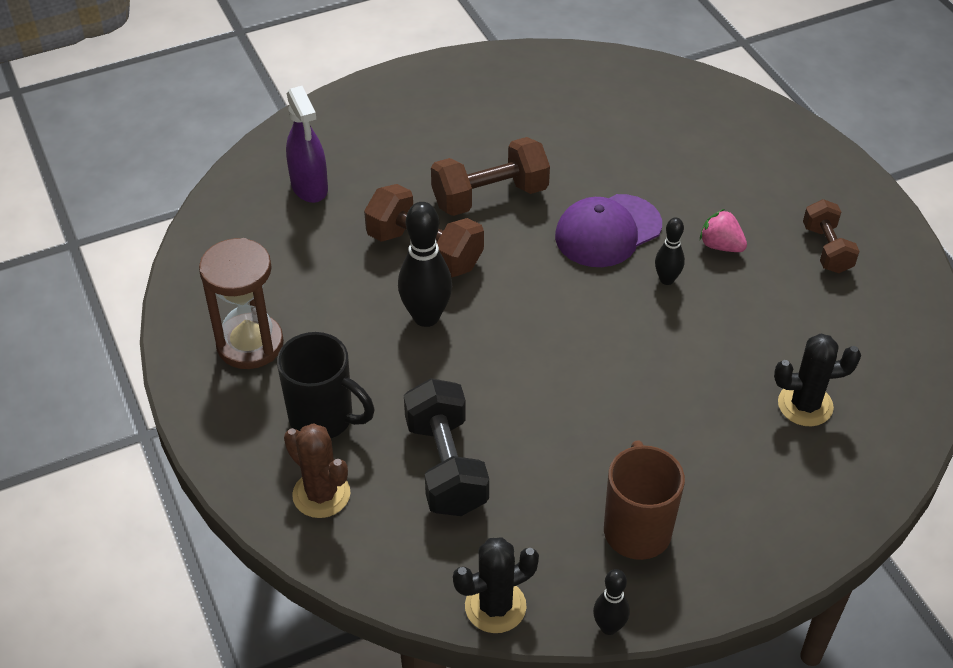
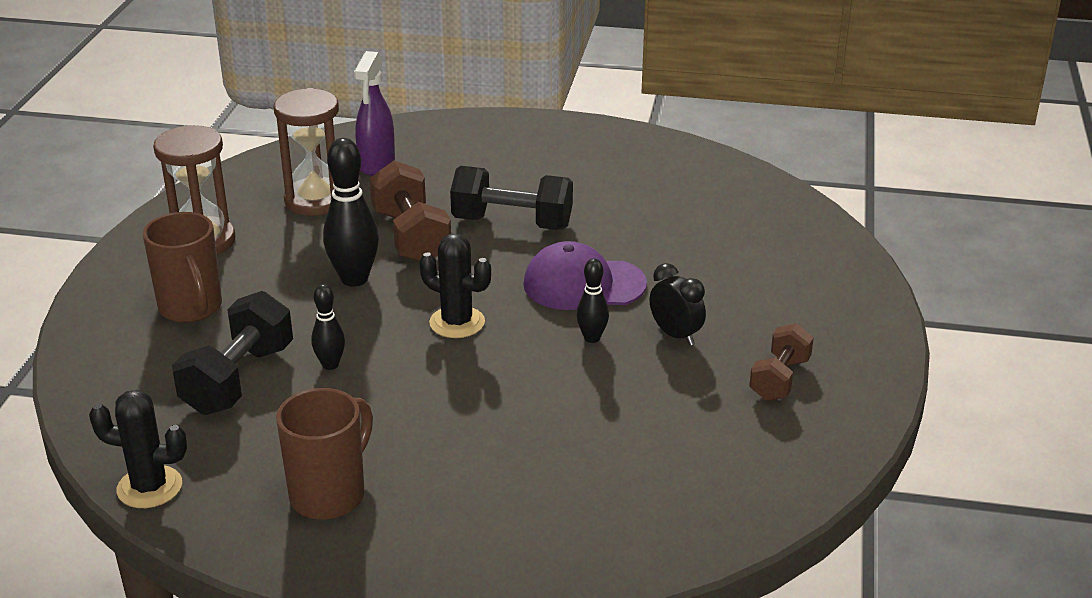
camera: 35 degrees right, 15 degrees down
(300, 251) = (315, 200): none -> brown hourglass
(321, 494) = (125, 353): brown cactus -> none
(324, 418) = (191, 308): black mug -> brown mug
(490, 197) = (512, 223): brown dumbbell -> black dumbbell
(609, 627) = (215, 548): black bowling pin -> black bowling pin (330, 365)
(720, 246) = (675, 335): pink strawberry -> black clock
(805, 405) = (601, 482): black cactus -> black cactus (457, 322)

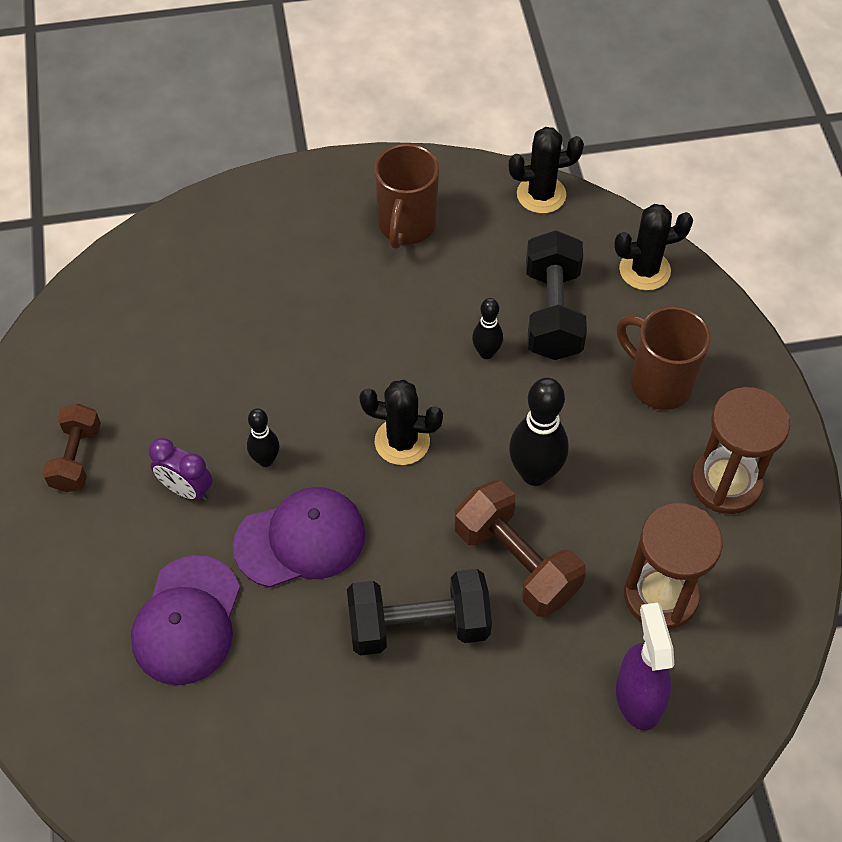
camera: 160 degrees right, 25 degrees up
(112, 391) = (644, 270): none -> black cactus
(675, 335) = (186, 489): black clock -> purple clock
(699, 261) = (187, 620): none -> purple cap

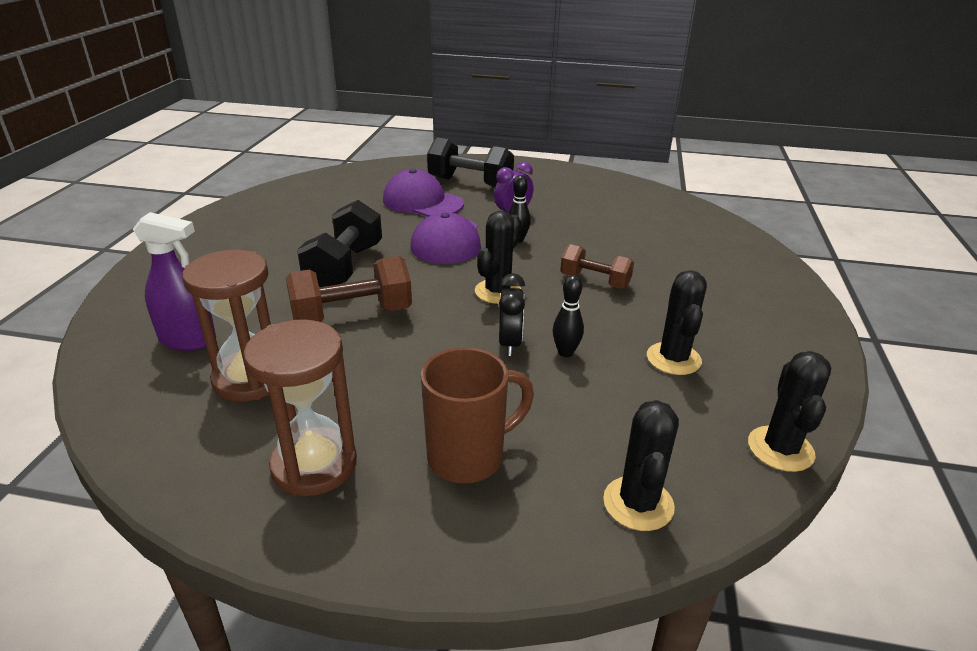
camera: 110 degrees right, 25 degrees down
(76, 458) = (557, 189): brown dumbbell -> brown dumbbell (595, 281)
(406, 226) = (738, 344): brown mug -> none
(455, 270) = (673, 359): none -> black cactus
(495, 400) = (510, 344): none -> black clock
(535, 473) = (422, 345): black bowling pin -> none
(553, 313) = (598, 407): black dumbbell -> black dumbbell (470, 183)

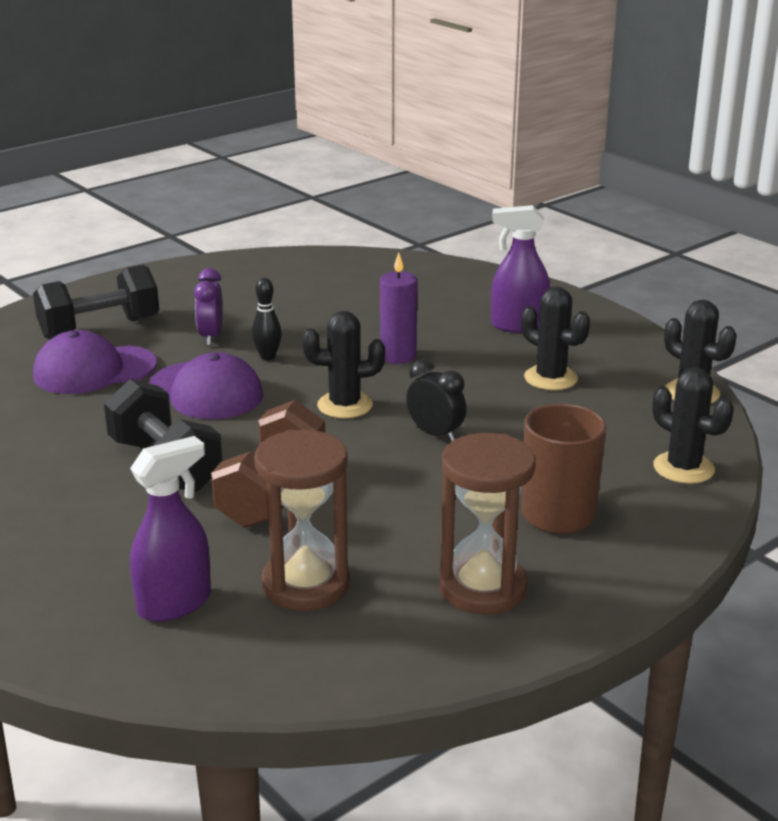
camera: 50 degrees left, 5 degrees down
(498, 291) = (345, 405): black cactus -> black cactus turned 75 degrees counterclockwise
(565, 352) = (482, 416): black bowling pin -> none
(595, 281) = (398, 356): brown dumbbell -> purple candle
(726, 308) = (518, 326): none -> purple spray bottle

